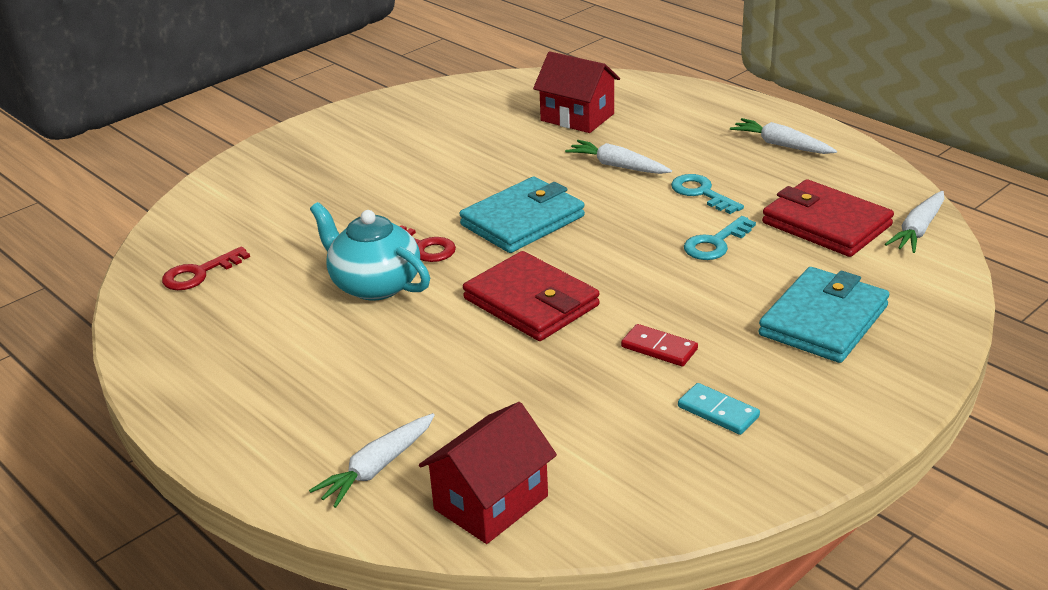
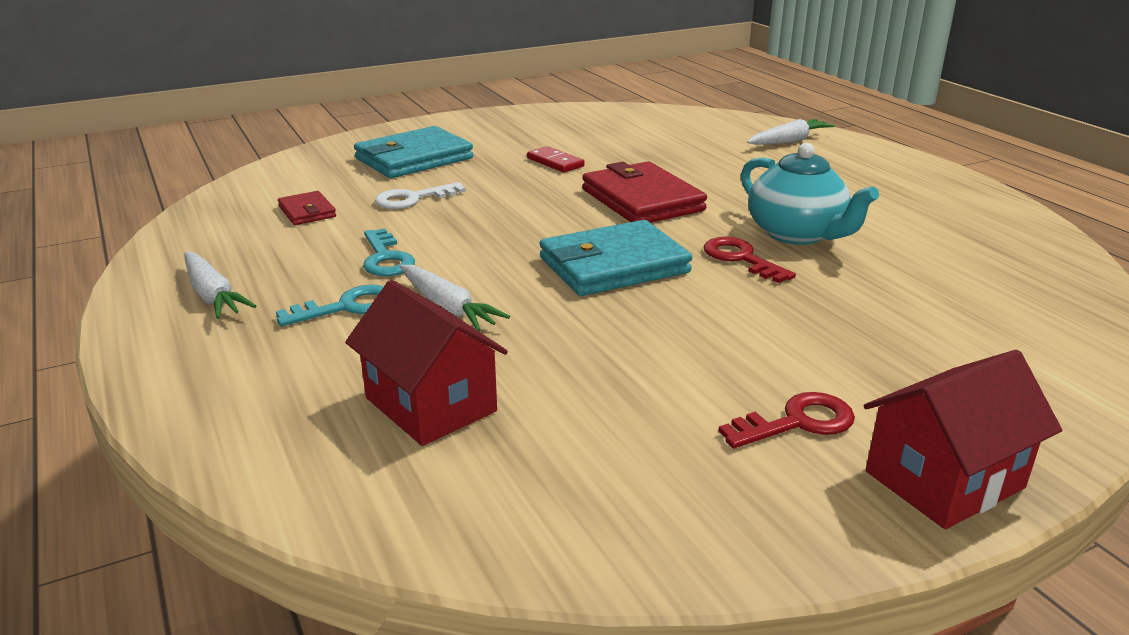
camera: 165 degrees left, 5 degrees down
(199, 273) = (1013, 274): red key -> red key (797, 422)
(491, 502) = (715, 123): red house -> red house (944, 480)
(715, 243) = (431, 214): turquoise key -> turquoise key (347, 307)
(718, 412) = (544, 134): turquoise domino -> none
(752, 258) = (413, 199): none -> white key
(826, 224) = (307, 212): red wallet -> red wallet, size x0.51
(918, 230) = (238, 195): white carrot -> none

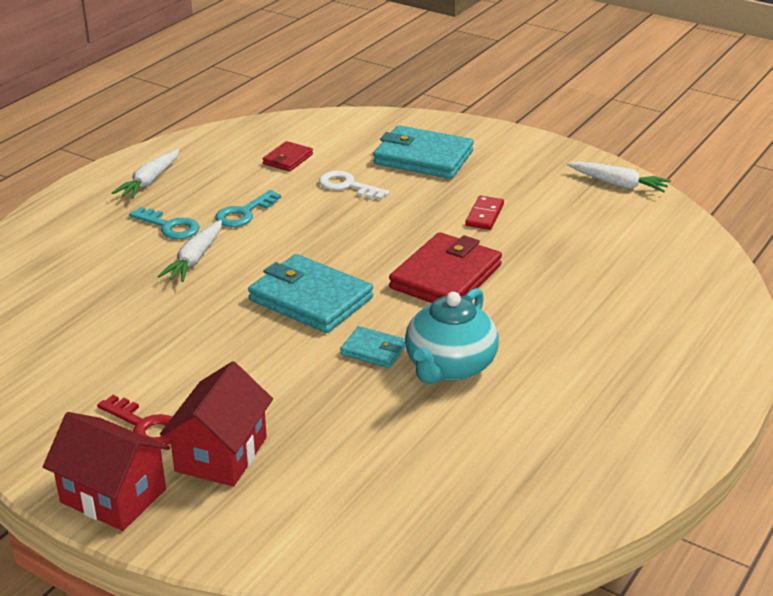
camera: 60 degrees right, 5 degrees up
(430, 404) = (81, 294): red house -> red house (221, 454)
(741, 259) = (373, 350): red key -> turquoise wallet
(789, 141) = (689, 314): white carrot -> white carrot (618, 184)

